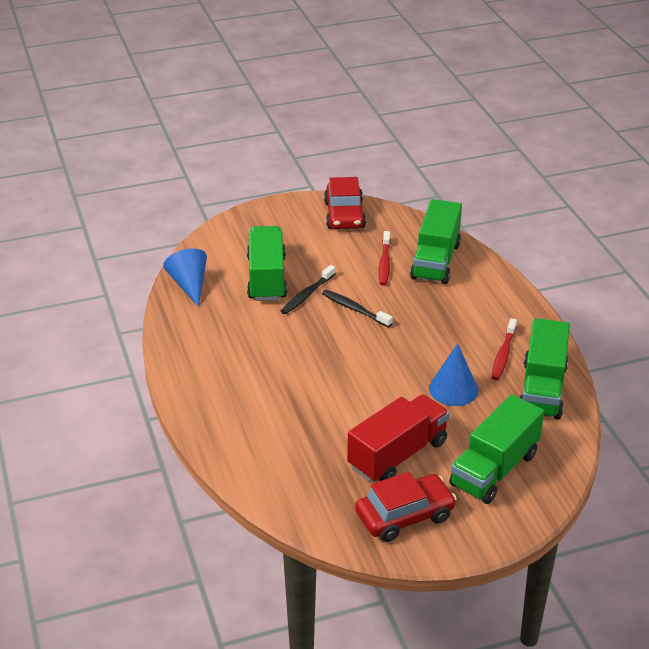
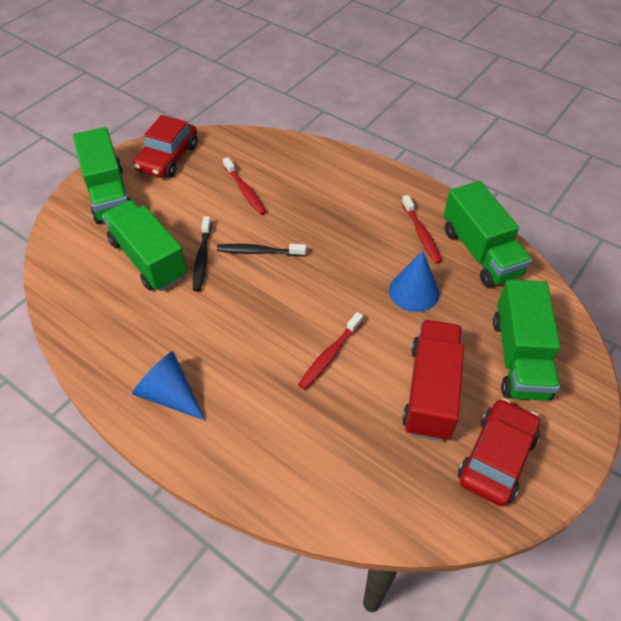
camera: 35 degrees left, 15 degrees up
(189, 285) = (74, 305): blue cone -> blue cone (169, 394)
(343, 397) = (330, 355): none -> red toothbrush
(344, 215) = (167, 158): red car -> red car turned 60 degrees clockwise
(435, 261) = (287, 168): green truck -> green truck (109, 194)

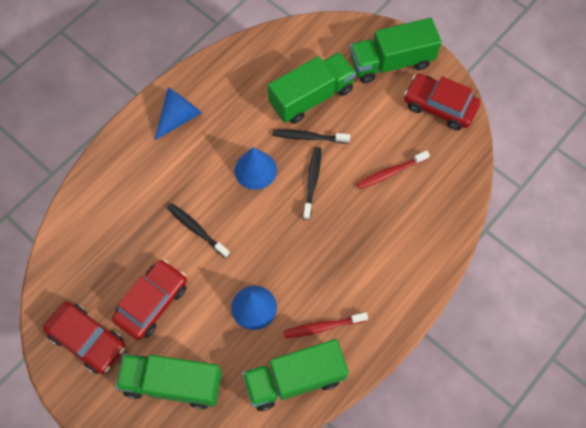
camera: 95 degrees right, 15 degrees up
(246, 304) = (255, 170): none -> blue cone
(330, 355) = (197, 230): red toothbrush -> black toothbrush
(431, 391) = (152, 302): red truck -> red car

